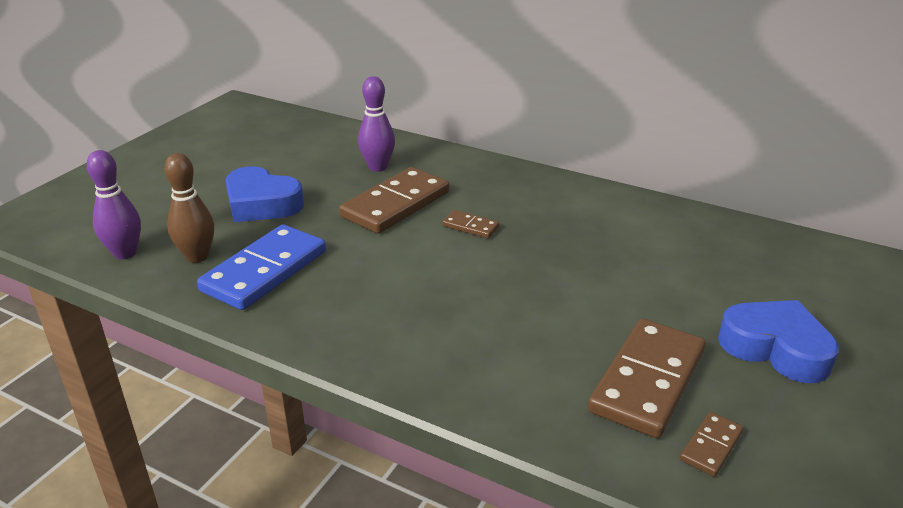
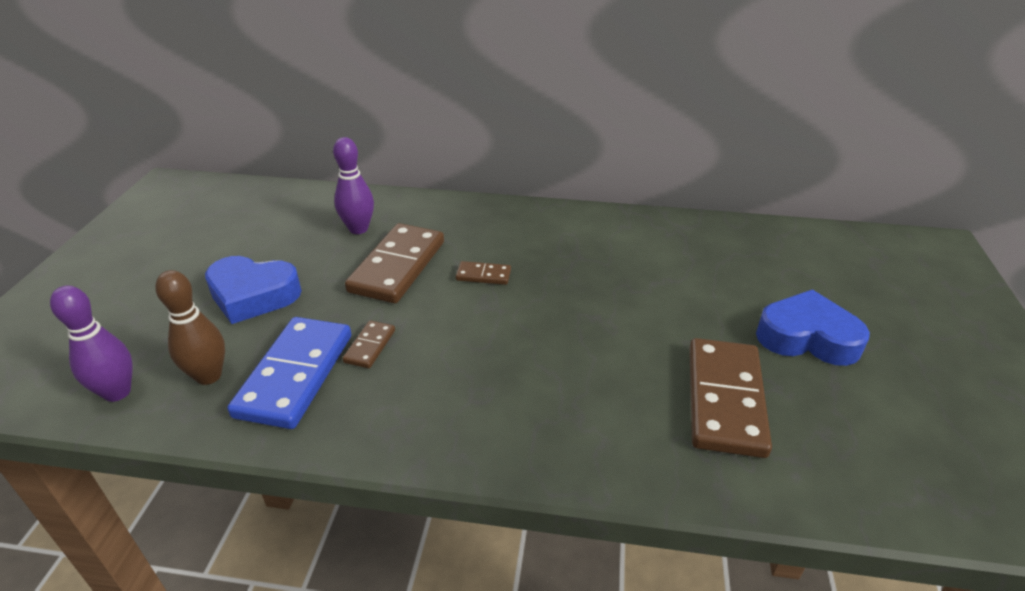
camera: 20 degrees left, 5 degrees up
(711, 446) = (811, 451): brown domino -> brown domino (370, 346)

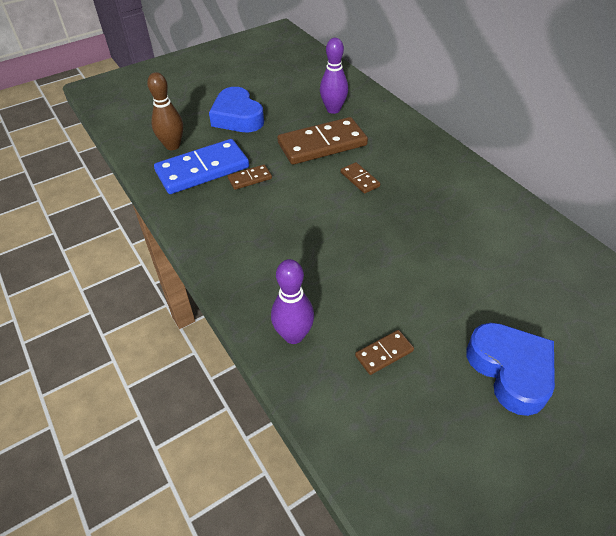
camera: 50 degrees right, 10 degrees up
(117, 392) = (136, 130): purple bowling pin -> purple bowling pin (293, 335)
(724, 399) = (384, 353): brown domino -> brown domino, size x0.46

